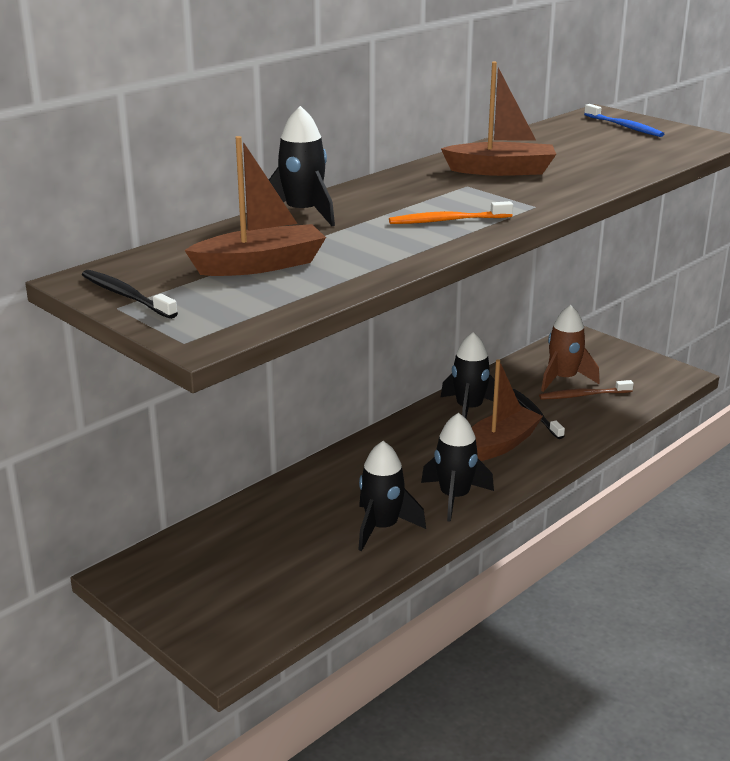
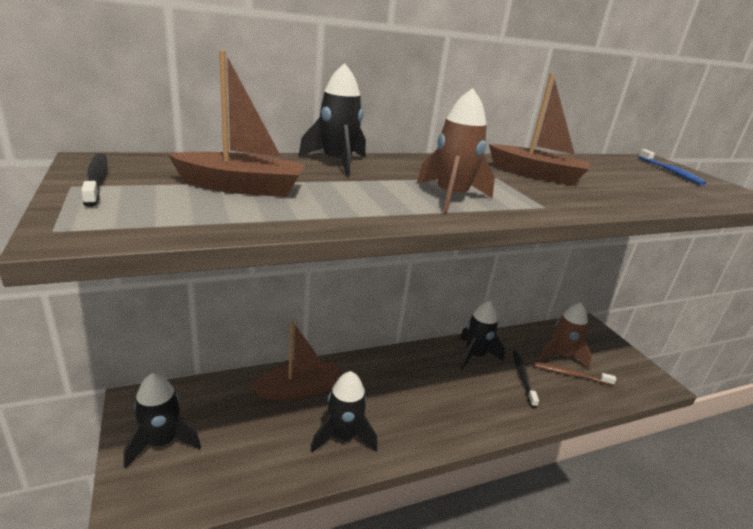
camera: 20 degrees right, 0 degrees up
(448, 220) = (451, 197): orange toothbrush -> brown rocket
(454, 497) = (417, 430): black rocket -> black rocket (162, 442)
(500, 444) = (481, 394): brown boat -> brown boat (299, 390)

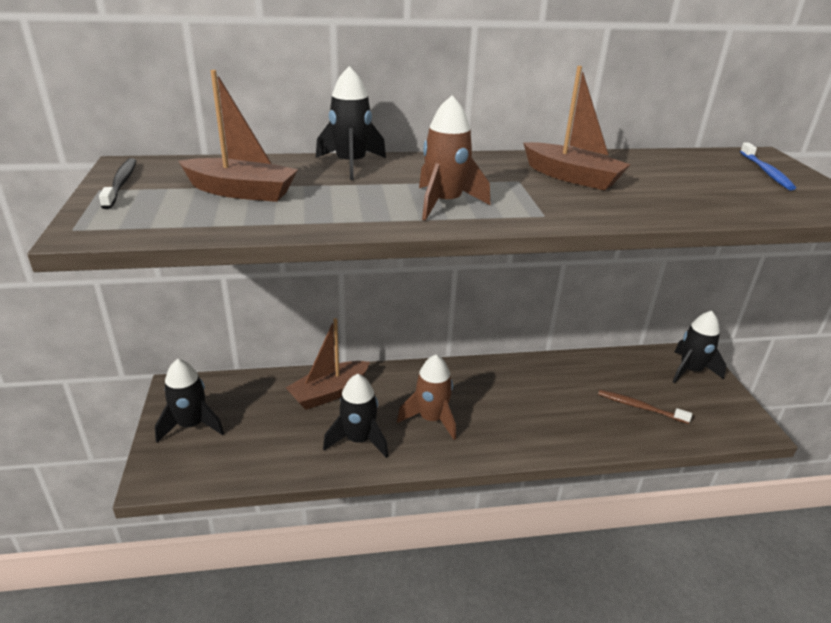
camera: 15 degrees right, 5 degrees up
(299, 390) = (329, 393): brown boat -> brown boat turned 150 degrees clockwise
(475, 355) = (531, 377): black rocket -> black rocket (690, 370)
(523, 377) = (579, 405): black toothbrush -> none
(561, 355) = (638, 385): brown rocket -> brown rocket (431, 419)

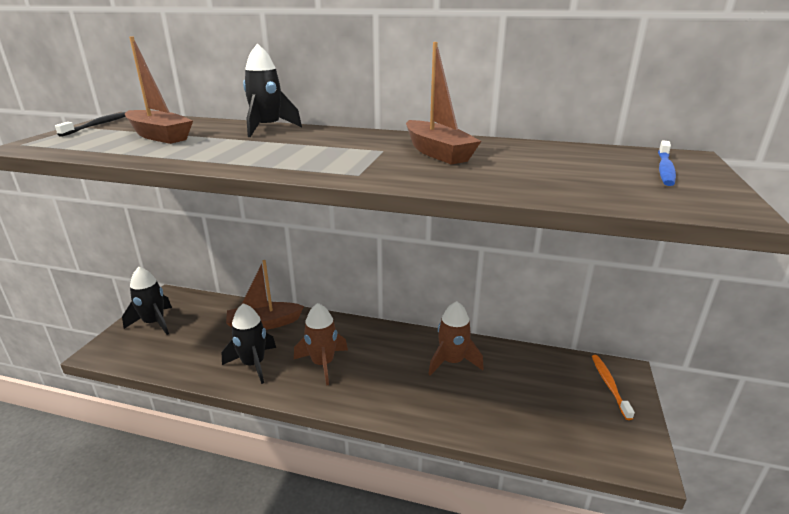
camera: 25 degrees right, 5 degrees down
(444, 203) = (289, 157): brown rocket -> brown rocket (452, 362)
(640, 407) = (525, 405): brown toothbrush -> none
(690, 370) = (609, 385): black rocket -> orange toothbrush

